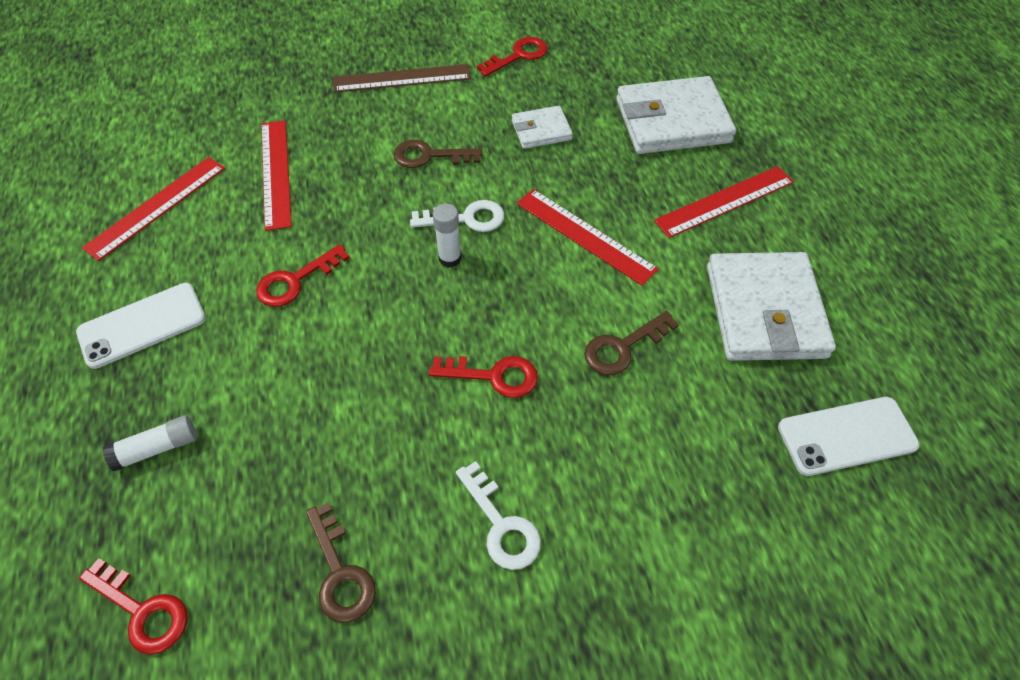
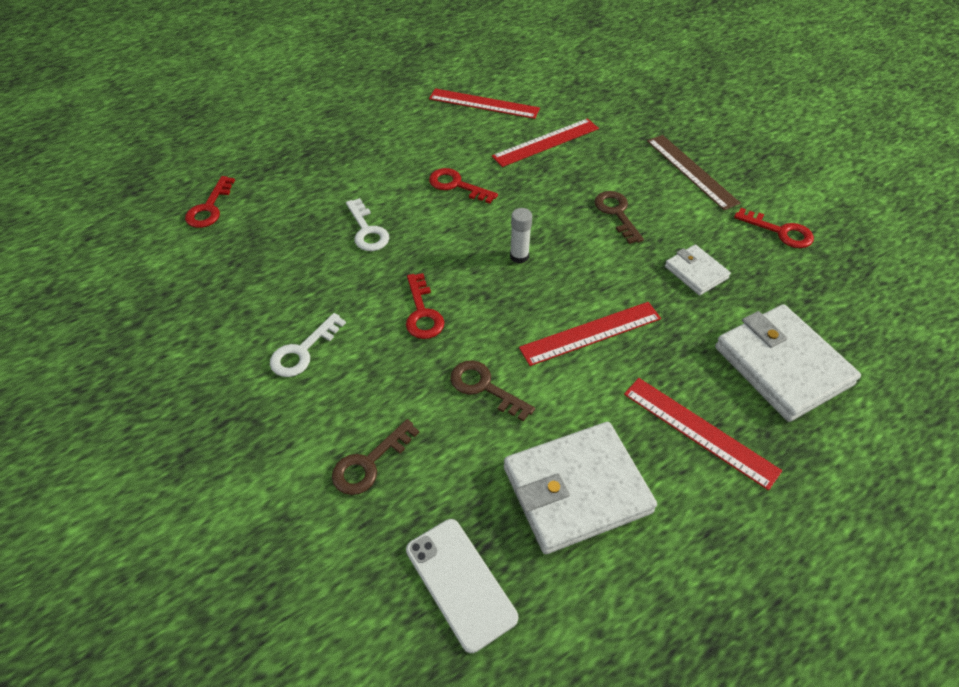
camera: 70 degrees right, 5 degrees down
(142, 325) = (390, 134): white phone -> none
(156, 448) = (308, 174): white glue stick -> none
(340, 572) = (249, 281): brown key -> brown key (369, 463)
(466, 218) = (564, 254): white key -> white key (367, 231)
(585, 235) = (591, 333): red ruler -> red ruler turned 45 degrees clockwise

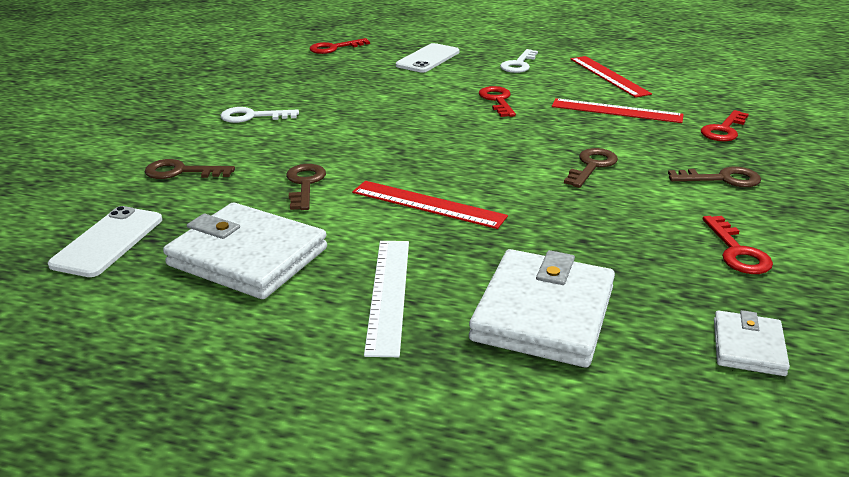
camera: 50 degrees right, 20 degrees down
(320, 168) = (428, 59): none -> white phone
(367, 231) = (395, 92): white key -> white key (519, 64)
(422, 313) = (345, 137): red key -> red key (724, 130)
(519, 256) = (464, 147): white glue stick -> none
(691, 171) = (722, 179): brown ruler -> brown key
(696, 272) = (589, 226): white wallet -> white wallet (748, 347)
(699, 431) = (388, 294): red ruler -> white ruler

